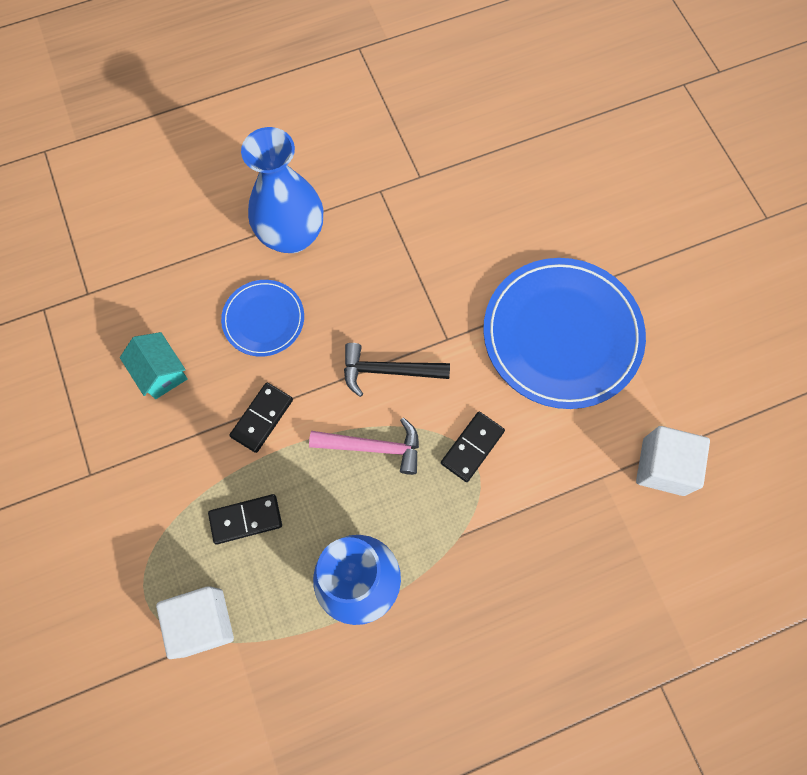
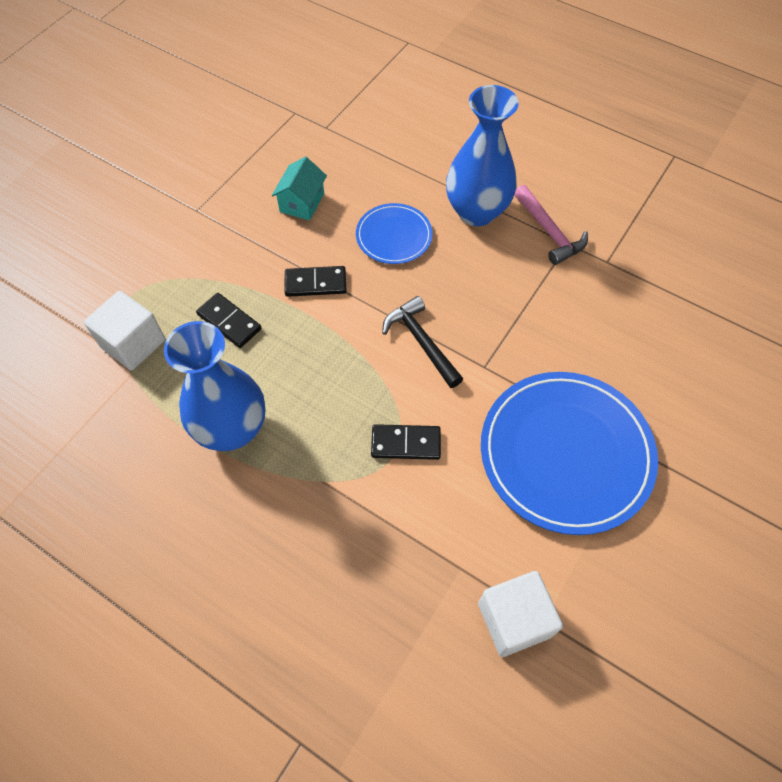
camera: 55 degrees right, 10 degrees down
(373, 447) = (349, 371): pink hammer -> pink hammer (549, 232)

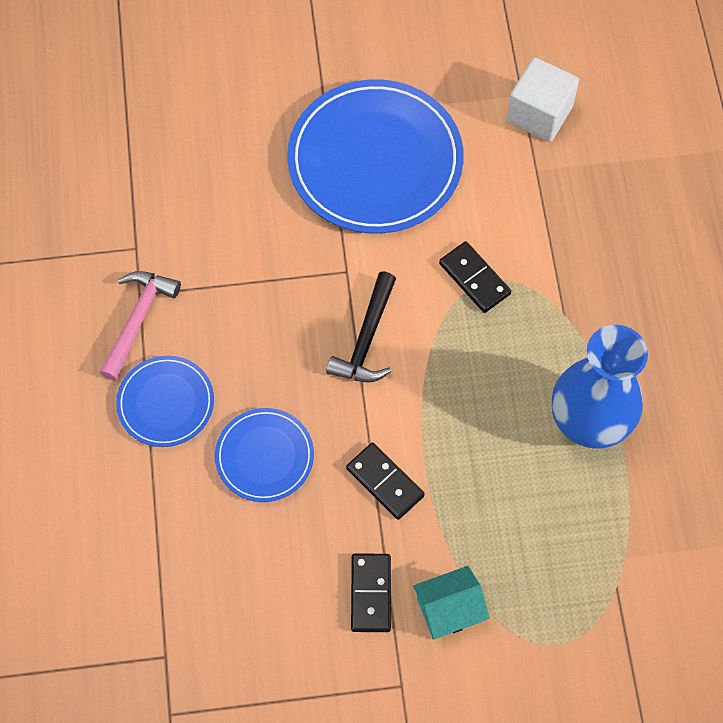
camera: 130 degrees left, 5 degrees up
(133, 343) = (597, 587): white cube -> none
(229, 322) = (496, 522): black domino -> black domino (371, 593)
(302, 202) = (297, 584): turquoise house -> turquoise house (449, 609)
(476, 212) = (166, 403): blue vase -> blue plate

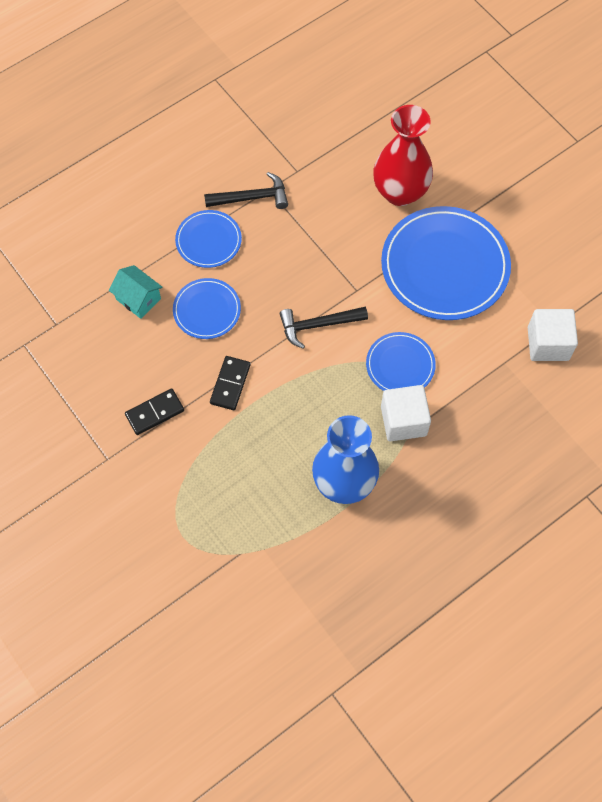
camera: 60 degrees right, 0 degrees up
(138, 320) = (252, 198): pink hammer -> black hammer
(244, 152) = (400, 192): none -> red vase
(449, 609) = (169, 462): turquoise house -> turquoise house (138, 299)
(474, 279) = (400, 365): black domino -> blue plate
(547, 314) = (403, 421): none -> white cube

